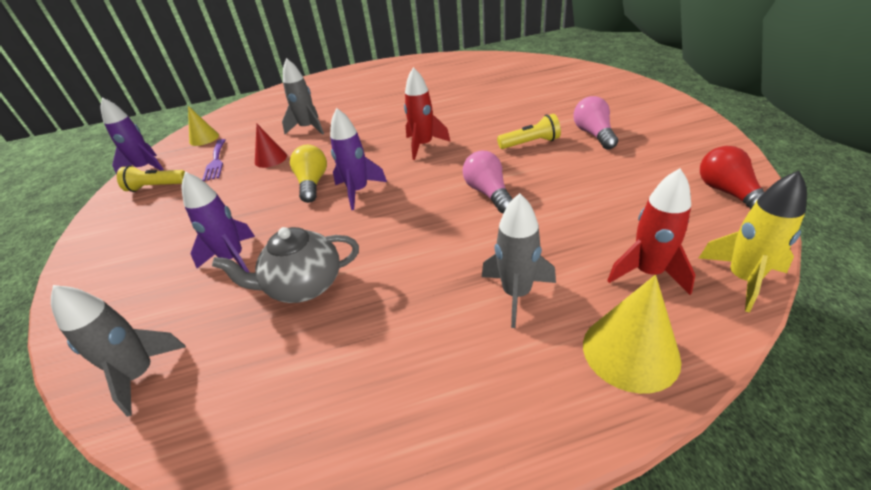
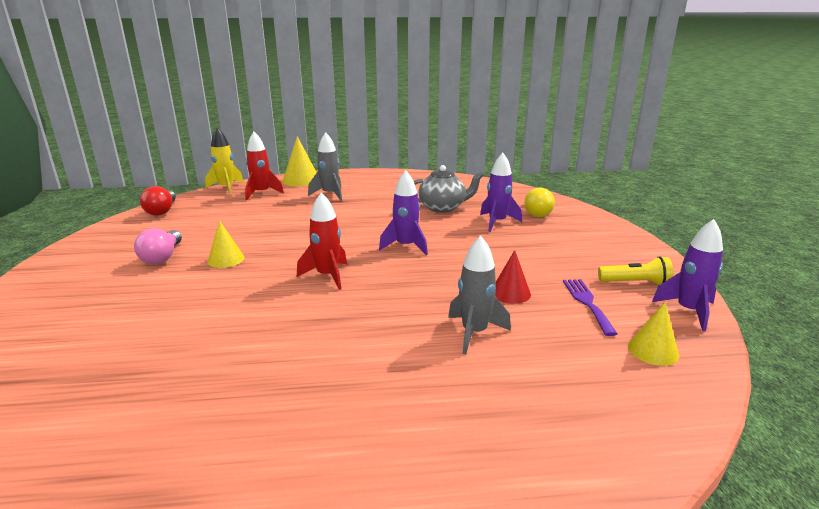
camera: 175 degrees left, 15 degrees down
(141, 374) = (517, 194): grey rocket -> none
(312, 183) = (450, 259): yellow light bulb -> yellow light bulb (536, 212)
(488, 193) = (303, 231): pink light bulb -> none
(530, 143) = (226, 259): yellow flashlight -> yellow cone

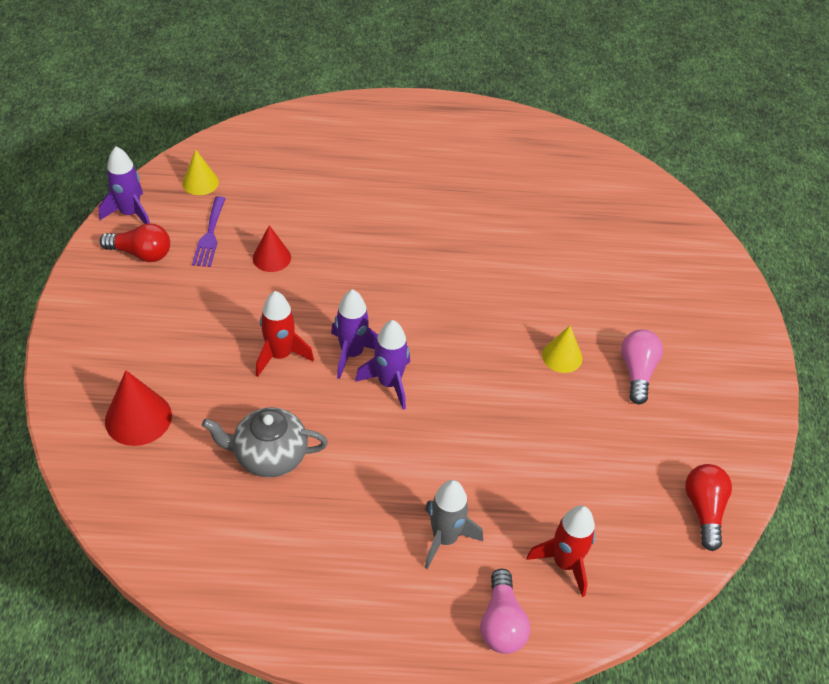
camera: 175 degrees left, 25 degrees up
(226, 188) = (635, 601): yellow rocket -> none
(301, 180) = (501, 623): yellow cone -> pink light bulb
(327, 276) = (446, 309): red rocket -> red rocket (280, 355)
(474, 333) = (326, 217): grey rocket -> none
(497, 222) = (211, 396): purple rocket -> purple rocket (389, 383)
(536, 212) = (138, 418): yellow light bulb -> red cone
(635, 283) = (141, 253): yellow flashlight -> red light bulb

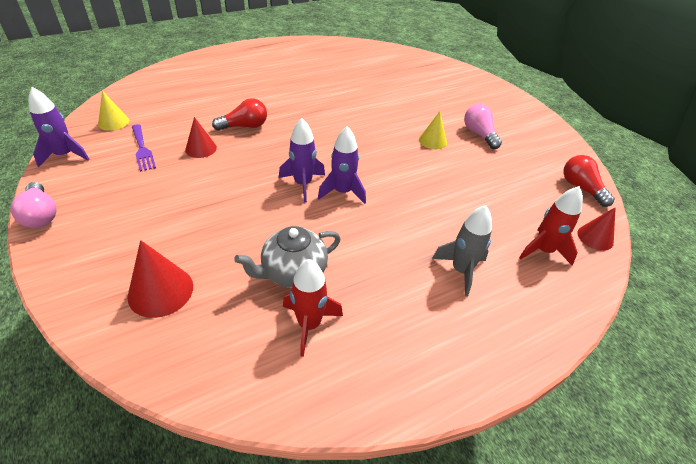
camera: 30 degrees left, 5 degrees down
(141, 253) = (90, 177): red light bulb -> red light bulb (244, 126)
(280, 355) = (251, 203): red rocket -> red rocket (309, 324)
(501, 623) = (545, 307): pink light bulb -> pink light bulb (41, 215)
(650, 579) = (595, 237): none -> red cone

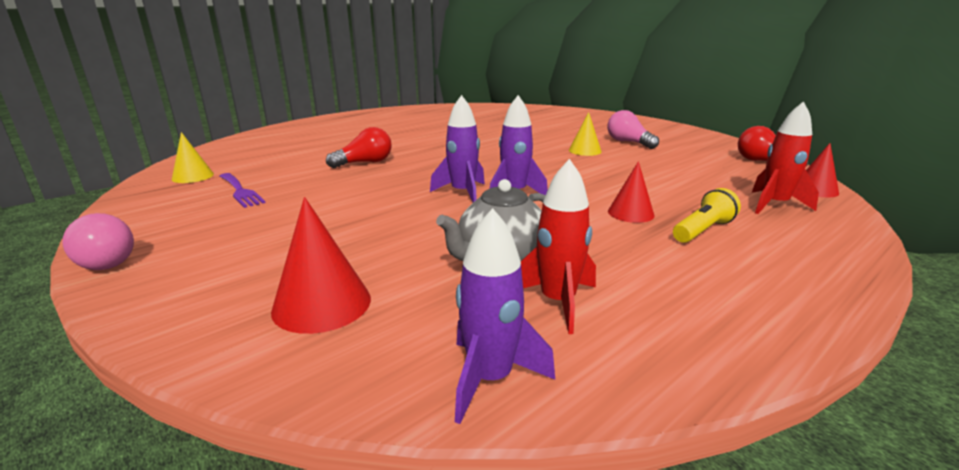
camera: 10 degrees left, 20 degrees down
(65, 155) = (130, 207): purple rocket -> purple rocket (490, 379)
(201, 148) = (318, 183): red cone -> red cone (630, 213)
(461, 270) = (702, 230): grey rocket -> yellow flashlight

